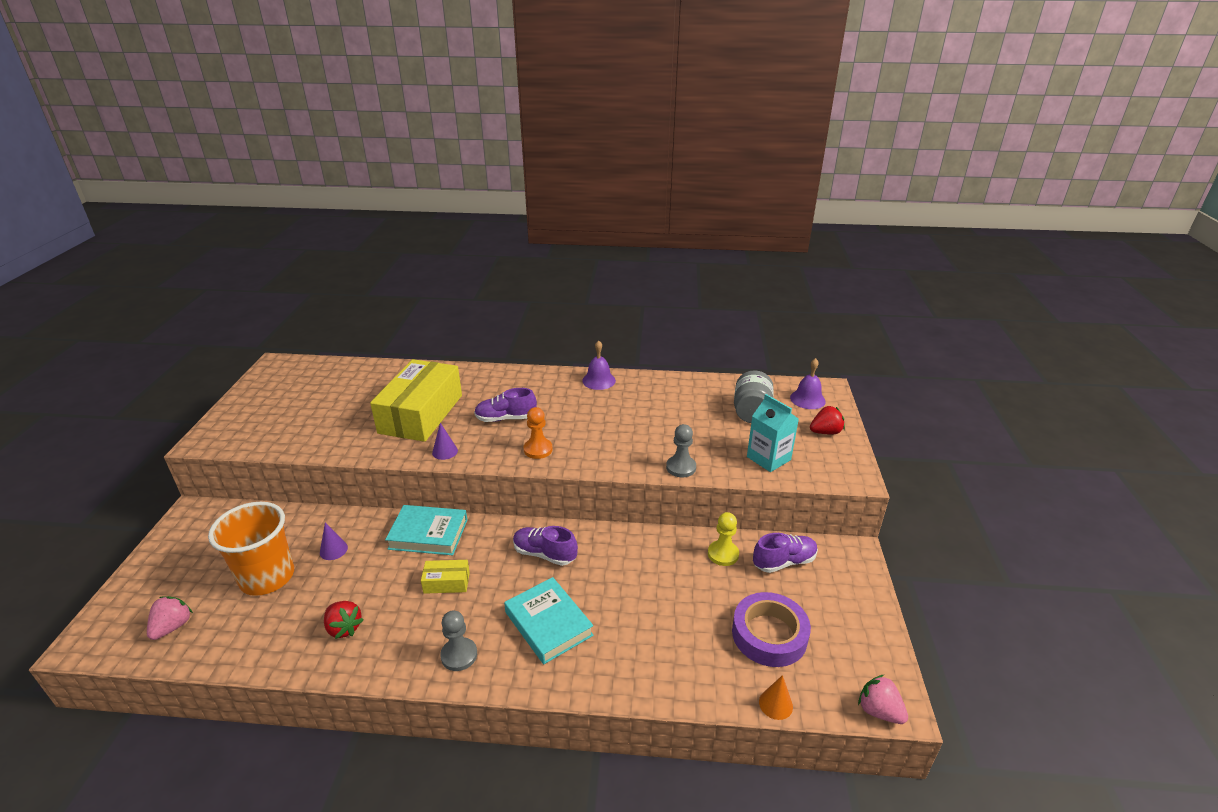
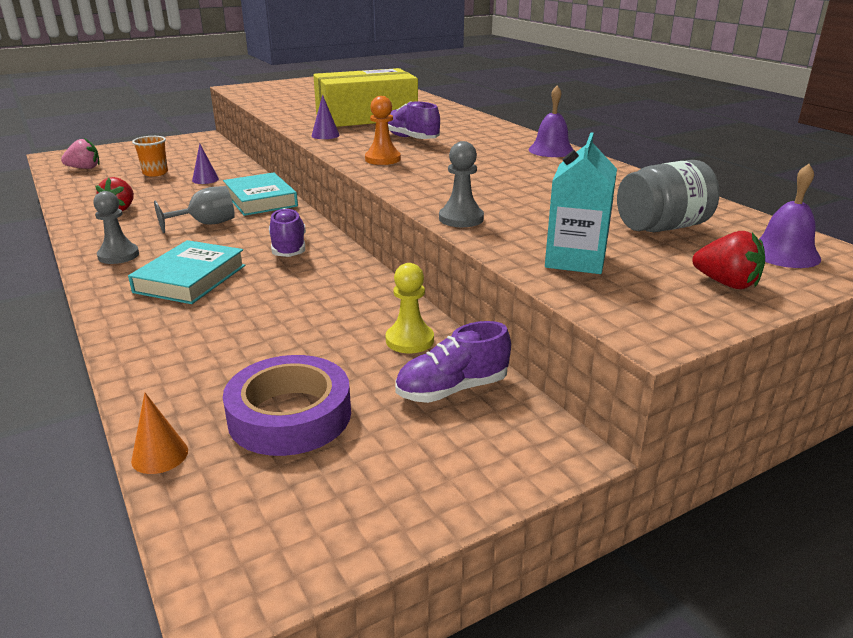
camera: 55 degrees right, 5 degrees down
(267, 577) = (155, 173): orange cup -> orange cup, size x0.52
(446, 582) = (206, 224): yellow box -> grey goblet
(784, 562) = (452, 389): purple shoe -> purple shoe turned 120 degrees clockwise
(879, 711) = (204, 568): pink strawberry -> none

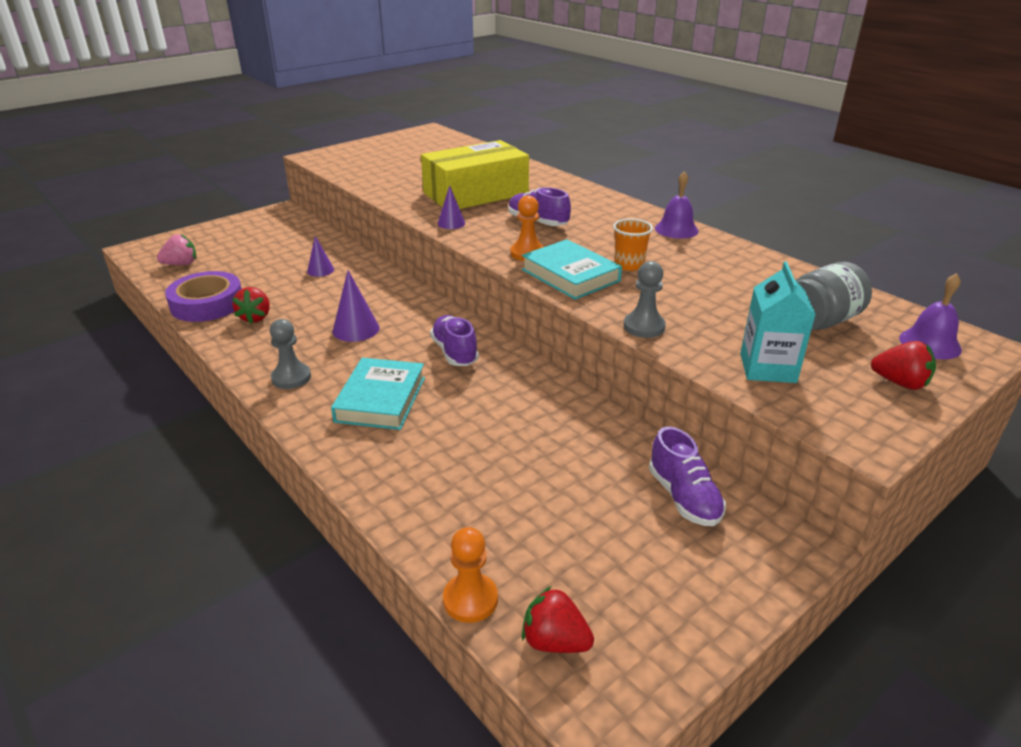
camera: 10 degrees left, 5 degrees up
(155, 173) = (262, 265): orange cup -> orange cup (629, 265)
(160, 455) = (470, 599): orange cone -> orange pawn
(206, 224) = (356, 329): grey goblet -> purple cone
(223, 506) = (554, 641): none -> red strawberry
(260, 200) = (392, 293): turquoise book -> turquoise book (570, 275)
(290, 415) = (560, 542): purple tape -> purple tape (207, 304)
(409, 340) = (622, 449): yellow pawn -> none
(452, 389) = (683, 497): purple shoe -> purple shoe turned 75 degrees counterclockwise

